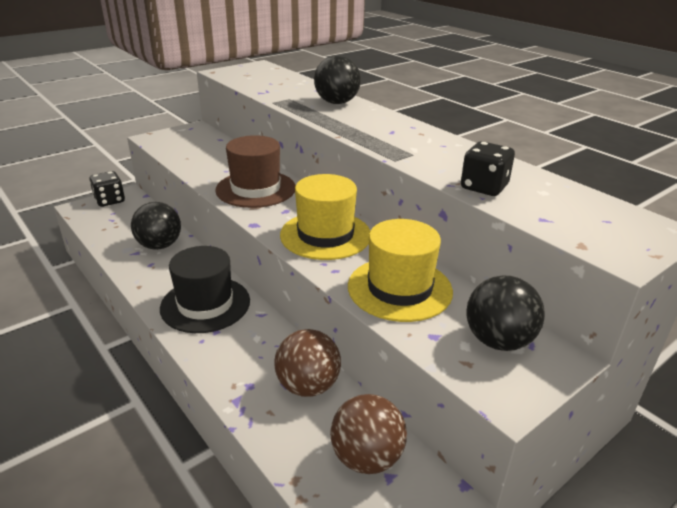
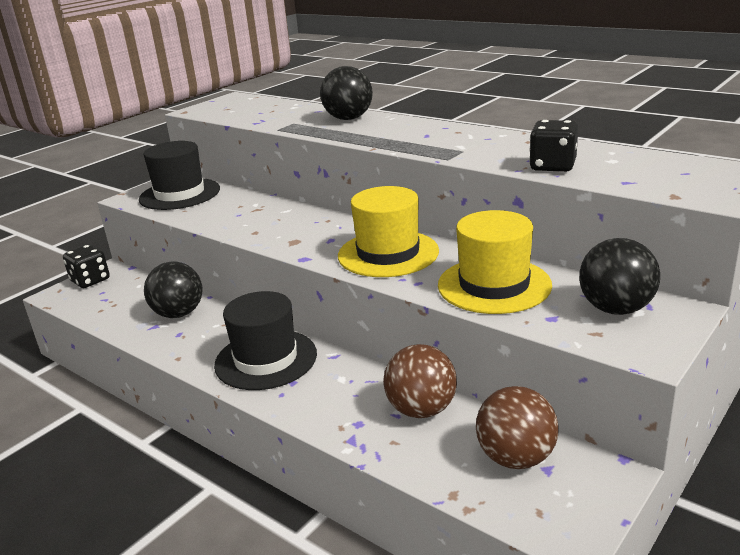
camera: 10 degrees left, 5 degrees down
(191, 142) = (180, 194): none -> black hat
(256, 189) = (284, 225): brown hat -> none

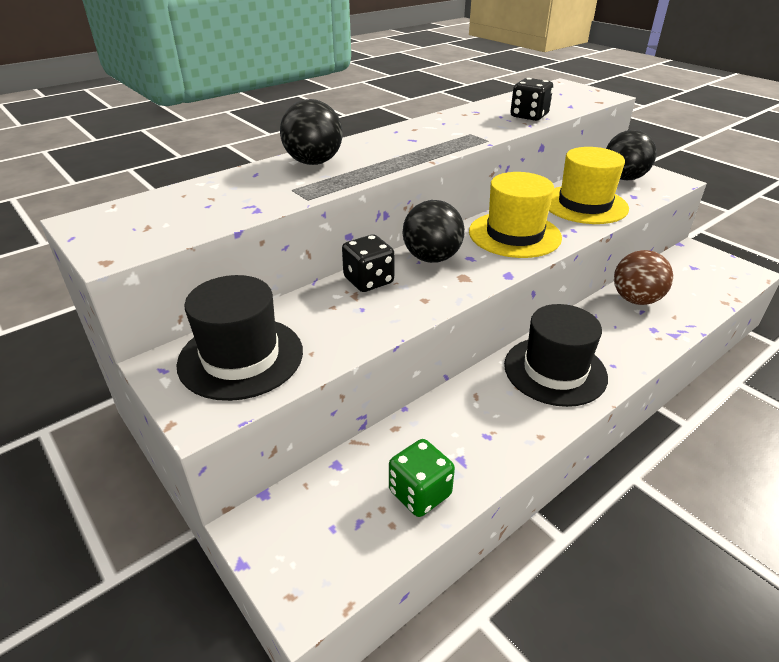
camera: 80 degrees left, 10 degrees up
(90, 280) = (280, 549): black dice -> black dice (368, 281)
(124, 315) = (420, 493): none -> green dice
(179, 314) = (438, 436): black ball -> black ball (432, 258)
(516, 458) = (685, 275): brown ball -> none

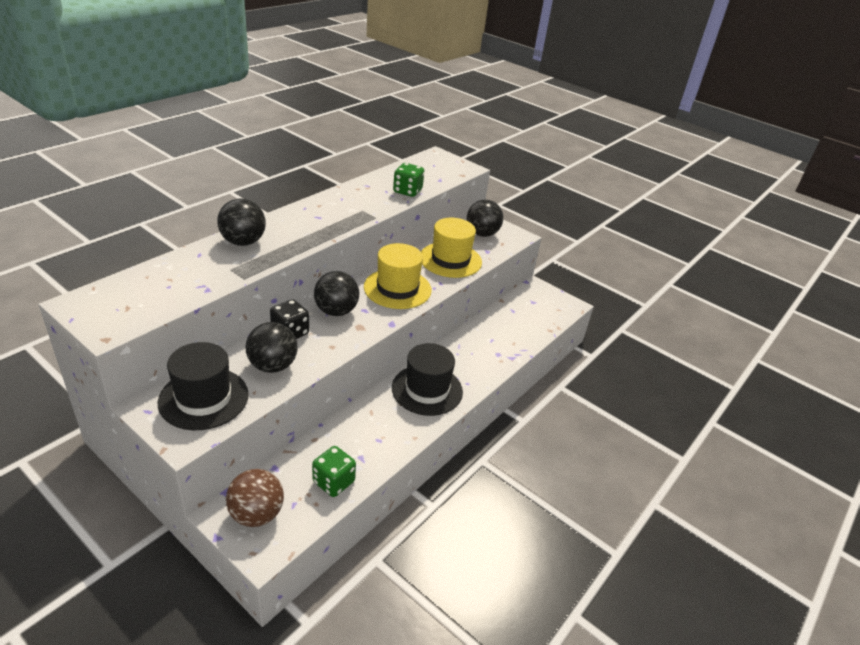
camera: 15 degrees left, 0 degrees up
(341, 320) = (273, 366): none -> black ball
(529, 116) = (407, 191): black dice -> green dice
(635, 299) = (488, 331): brown ball -> brown ball (256, 514)

